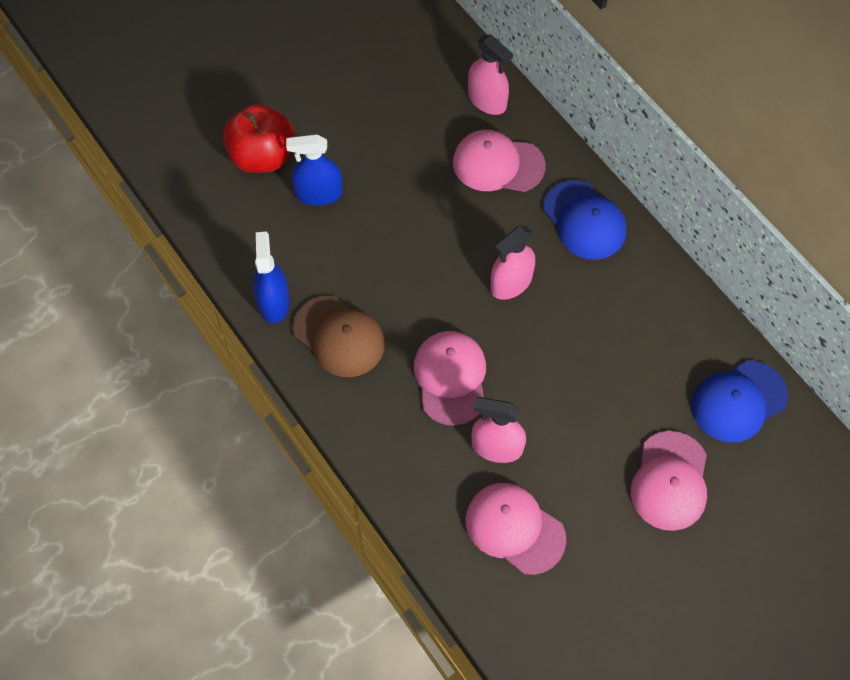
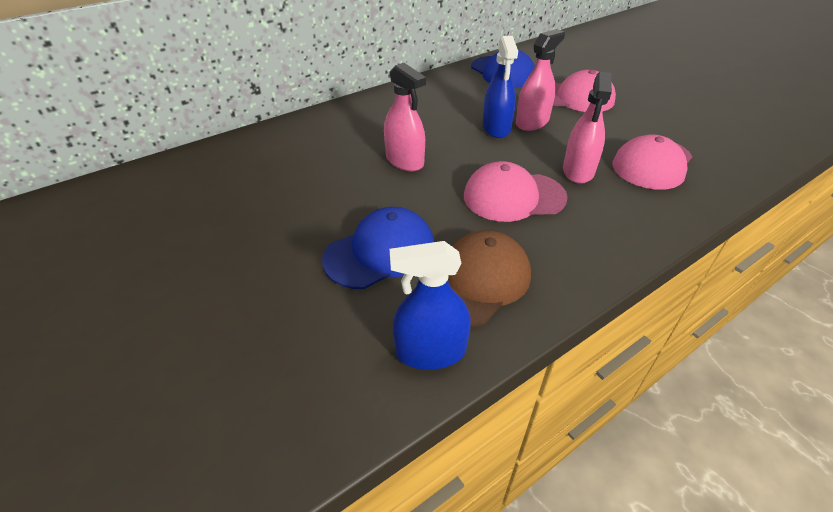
camera: 90 degrees left, 20 degrees down
(262, 156) = (169, 378): red apple -> none
(318, 194) = (260, 306): blue spray bottle -> blue spray bottle (496, 128)
(487, 100) = (183, 171): pink spray bottle -> pink spray bottle (532, 122)
(498, 164) = (266, 166): pink cap -> none
(584, 220) = (342, 123): blue cap -> blue cap (380, 252)

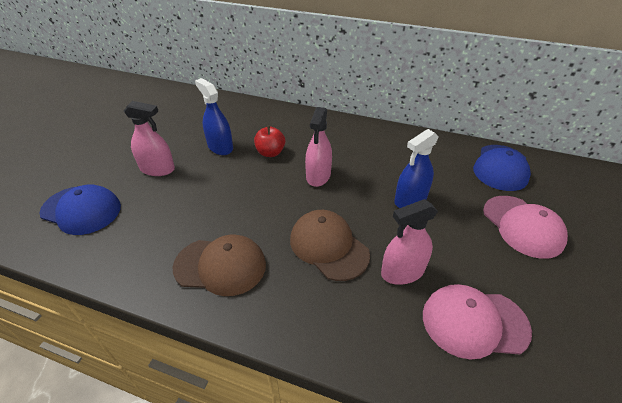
camera: 55 degrees right, 0 degrees up
(324, 175) = (270, 153): none -> red apple
(380, 252) = (217, 210): blue cap -> blue cap (81, 210)
(430, 352) = (146, 271): blue spray bottle -> blue spray bottle (220, 147)
(513, 197) = (328, 246): pink cap -> brown cap
(532, 122) = (444, 216): pink spray bottle -> pink spray bottle (157, 169)

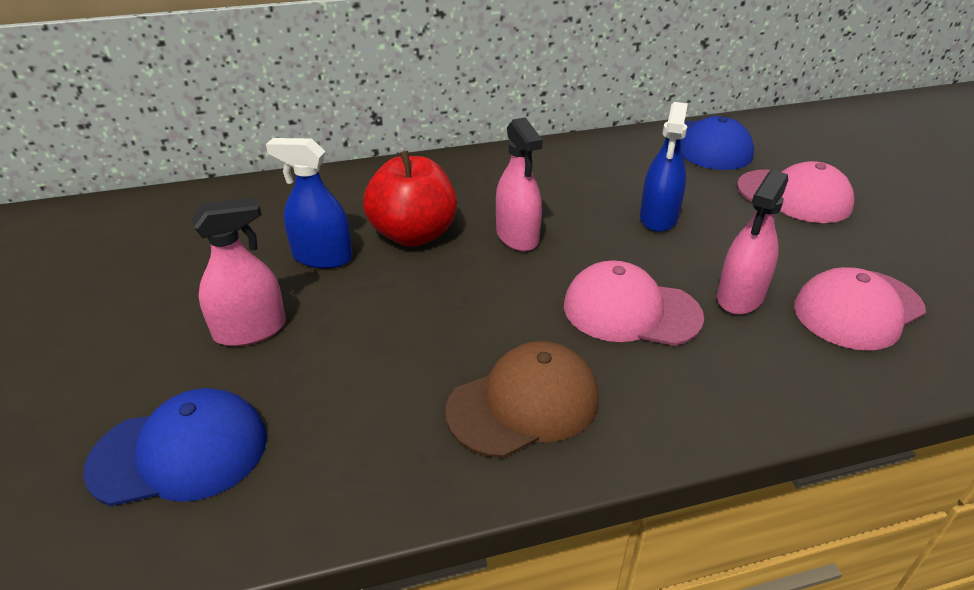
camera: 35 degrees left, 5 degrees down
(270, 153) = (413, 234): red apple -> red apple, size x1.67
(328, 246) = (630, 311): brown cap -> pink cap

